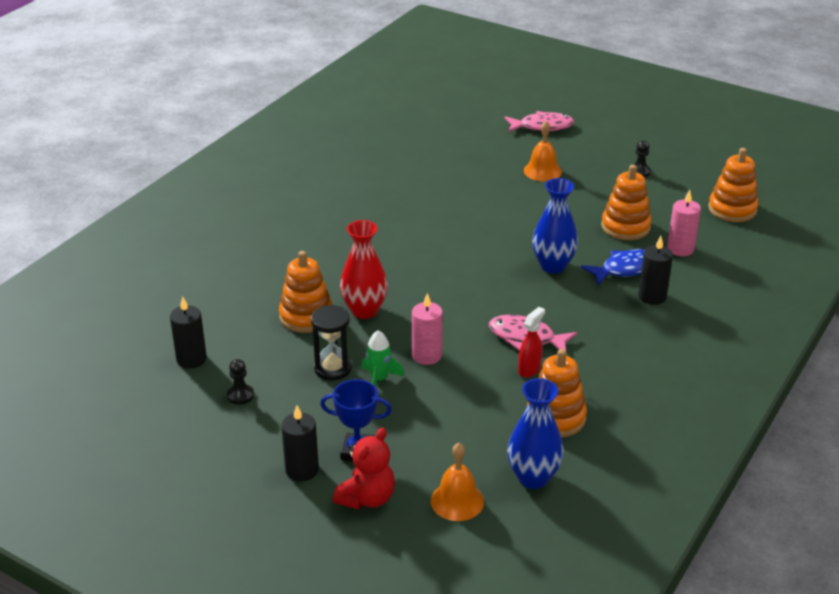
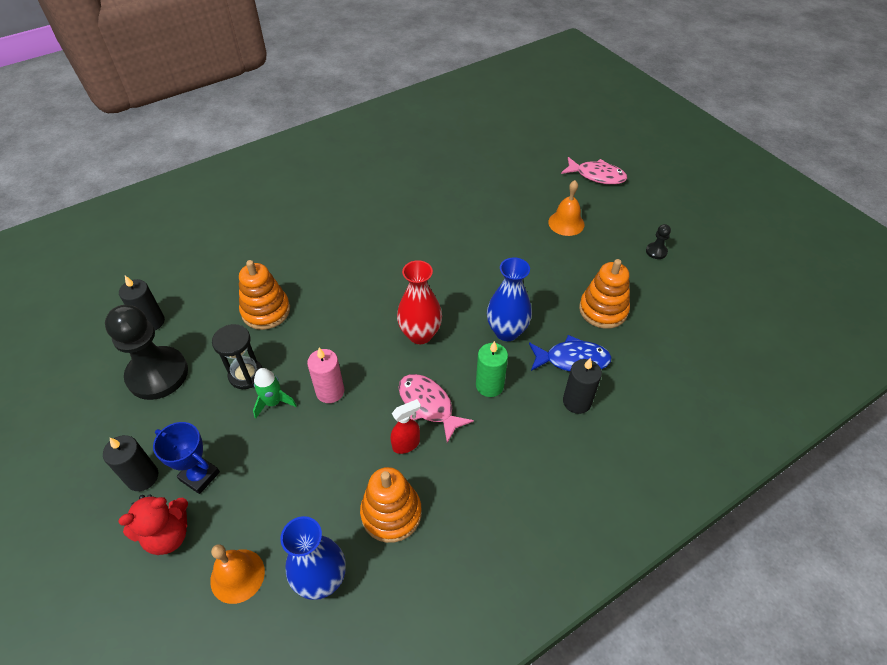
camera: 25 degrees right, 15 degrees up
(240, 395) = (157, 374): black pawn -> black pawn, size x2.43
(364, 310) = (315, 322): red vase -> red vase (420, 334)
(569, 308) = (489, 385): none -> green candle
(680, 249) = (640, 354): pink candle -> none
(732, 209) = (722, 324): orange stacking toy -> none

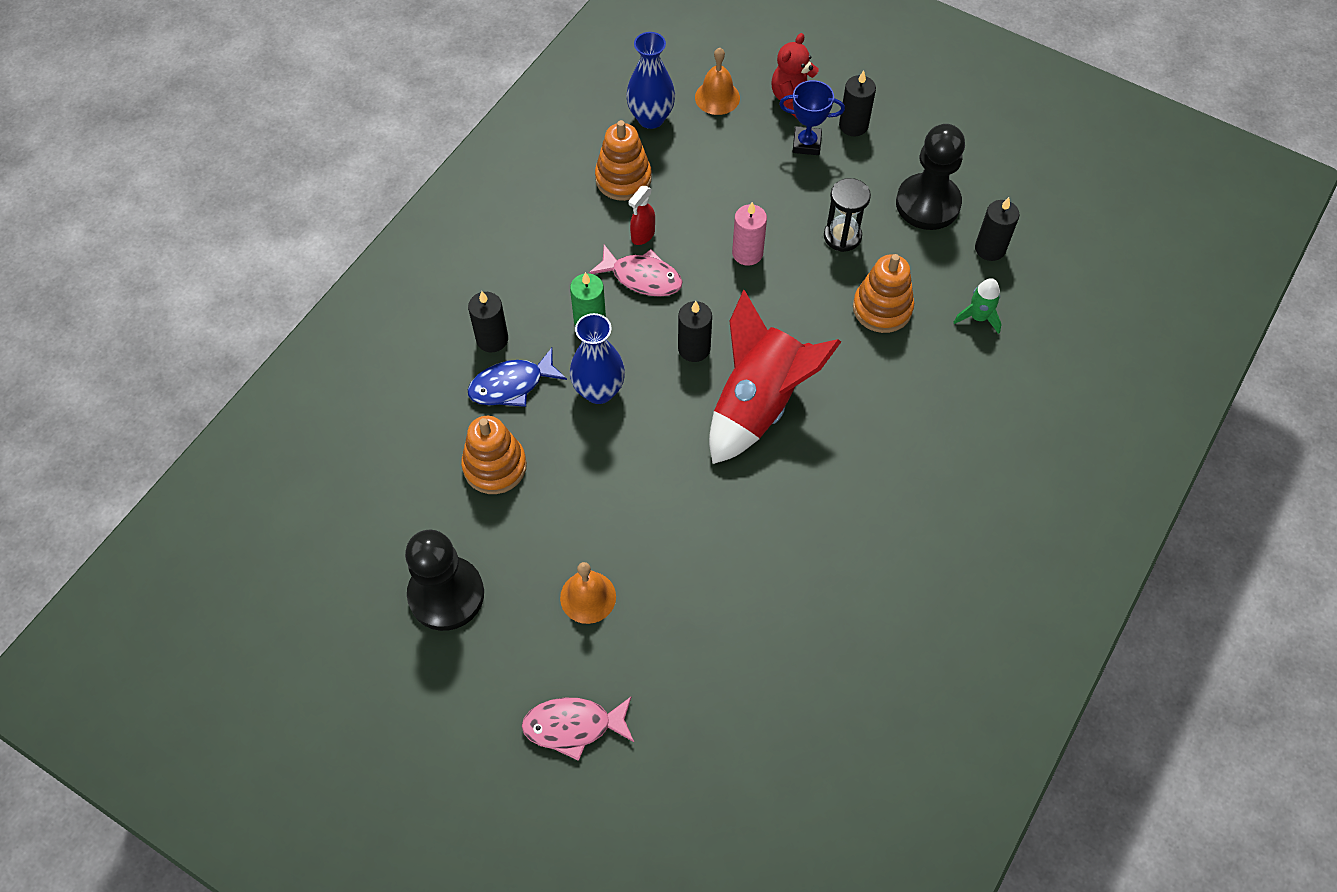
camera: 155 degrees right, 10 degrees up
(273, 402) = (794, 223): green rocket -> green rocket (978, 317)
(398, 284) = (758, 403): none -> red rocket
(420, 334) = (694, 349): red vase -> black candle
(656, 251) = (446, 594): black pawn -> black pawn, size x2.43

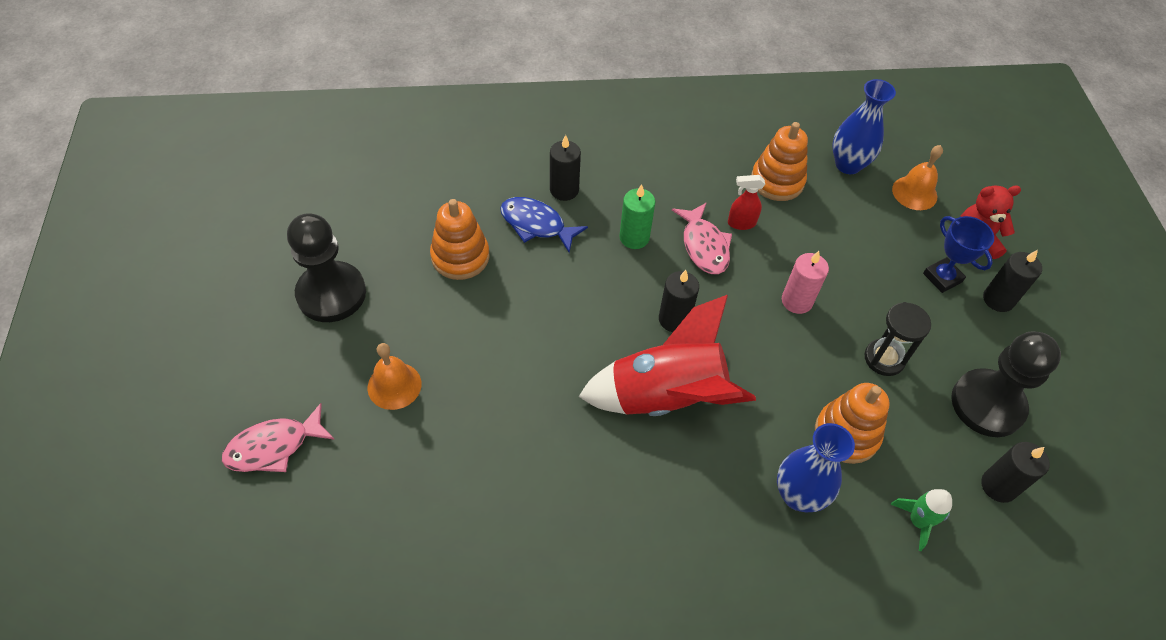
camera: 50 degrees right, 5 degrees down
(573, 726) = (274, 446): pink fish -> pink fish turned 75 degrees counterclockwise
(599, 391) = (579, 280): blue vase -> blue vase (798, 495)

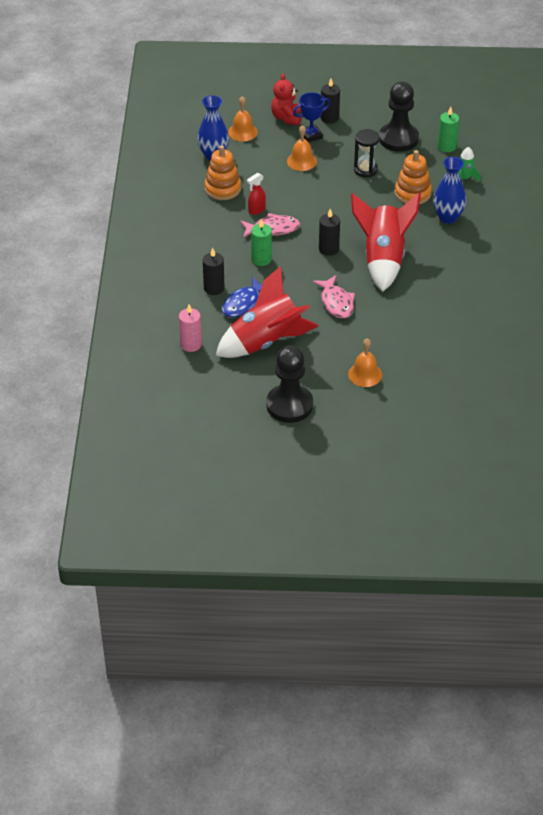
camera: 80 degrees left, 10 degrees down
(274, 446) = (403, 428): pink fish -> pink fish (336, 302)
(460, 257) = (266, 342): orange stacking toy -> red rocket
(741, 223) = (256, 210): red spray bottle -> red spray bottle turned 45 degrees clockwise
(797, 301) = (321, 196): pink candle -> pink candle (191, 344)
(874, 270) = (301, 161): none -> orange bell
(998, 486) = (446, 146): black candle -> green candle

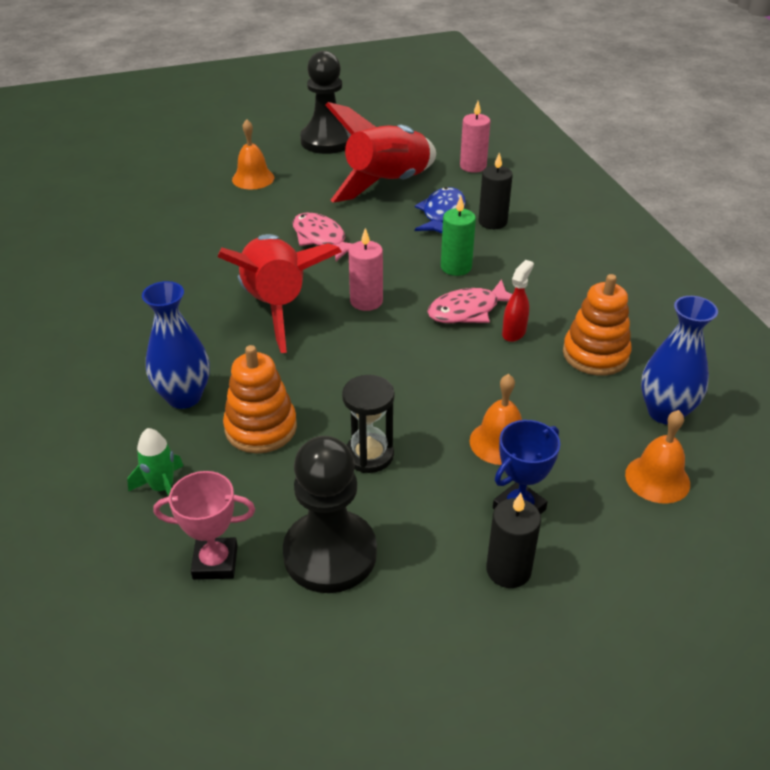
camera: 160 degrees right, 5 degrees down
(286, 118) = (599, 542): red teddy bear -> none
(328, 249) = (366, 301): black candle -> pink candle
(446, 146) = (215, 562): green candle -> pink trophy

